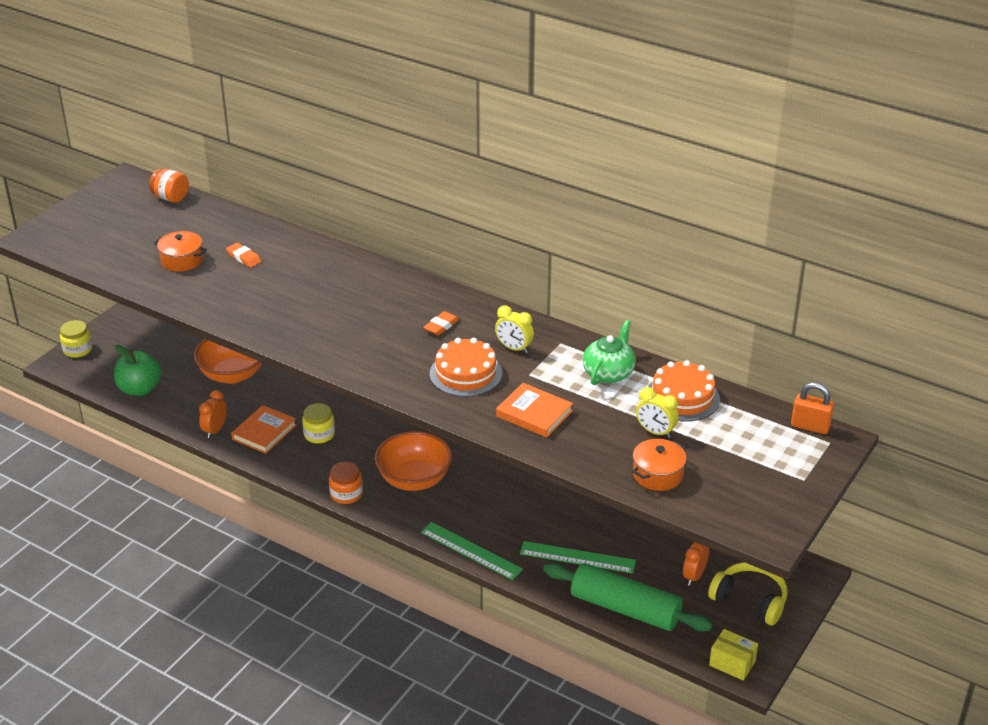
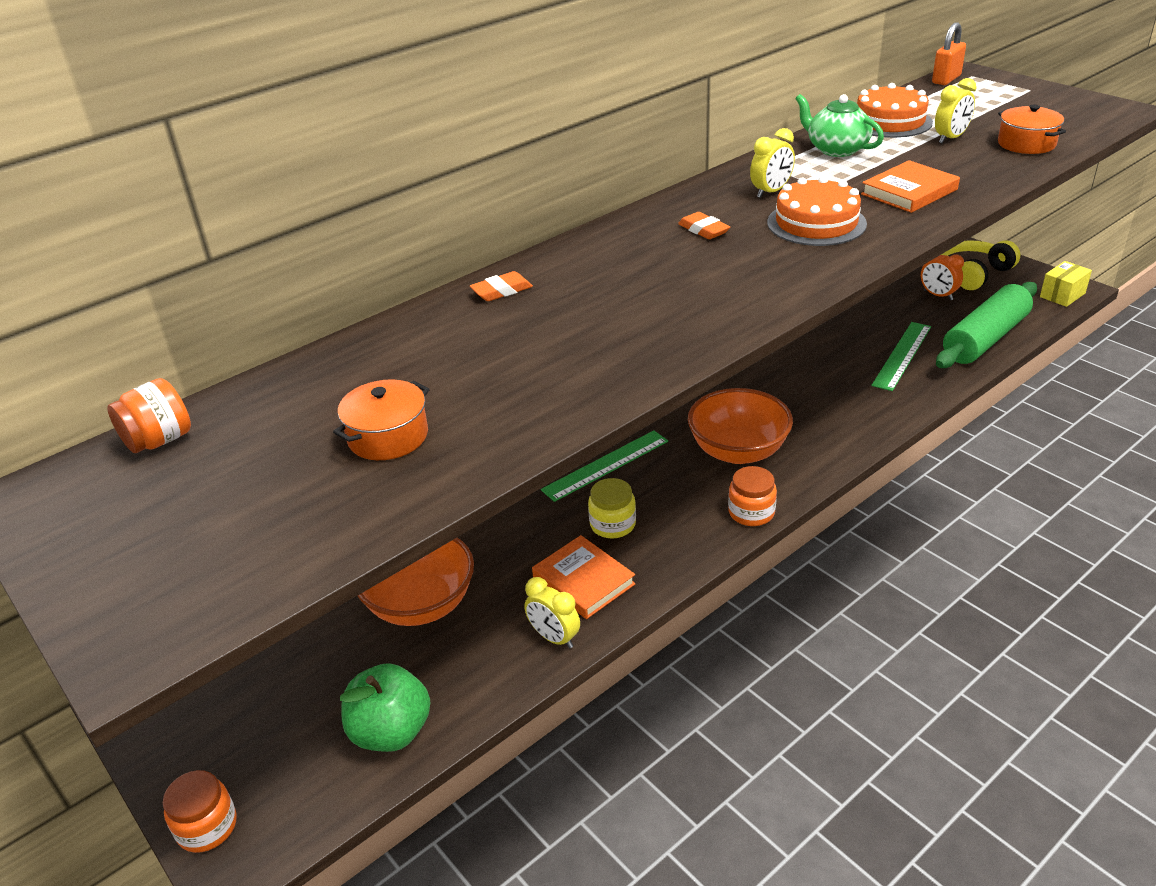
camera: 70 degrees left, 0 degrees up
(78, 350) = (207, 827): yellow jar -> orange jar
(215, 430) = (554, 638): orange clock -> yellow clock
(244, 258) = (427, 371): orange eraser -> orange eraser (501, 291)
(471, 550) = (881, 424): green ruler -> green ruler (605, 465)

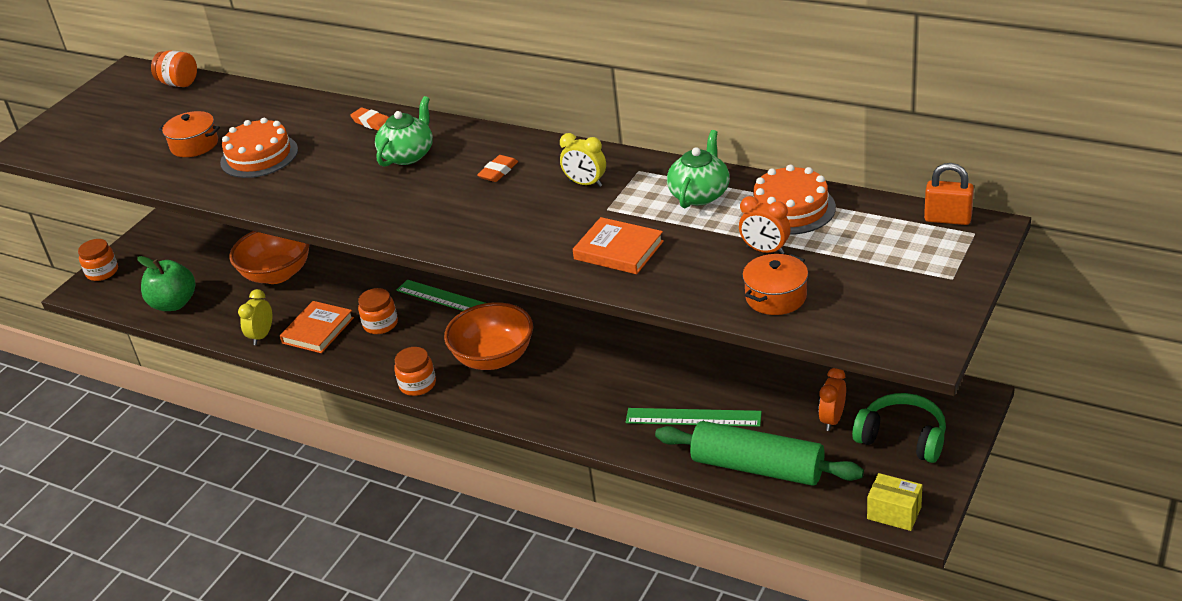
camera: 70 degrees right, 0 degrees up
(609, 276) = (408, 155): none -> green teapot
(612, 524) = (380, 324): yellow jar -> orange jar
(816, 223) = (532, 218): orange cake -> orange cake (259, 156)
(950, 138) = (765, 250): yellow clock -> orange clock
(974, 273) = (902, 438): yellow headphones -> green headphones

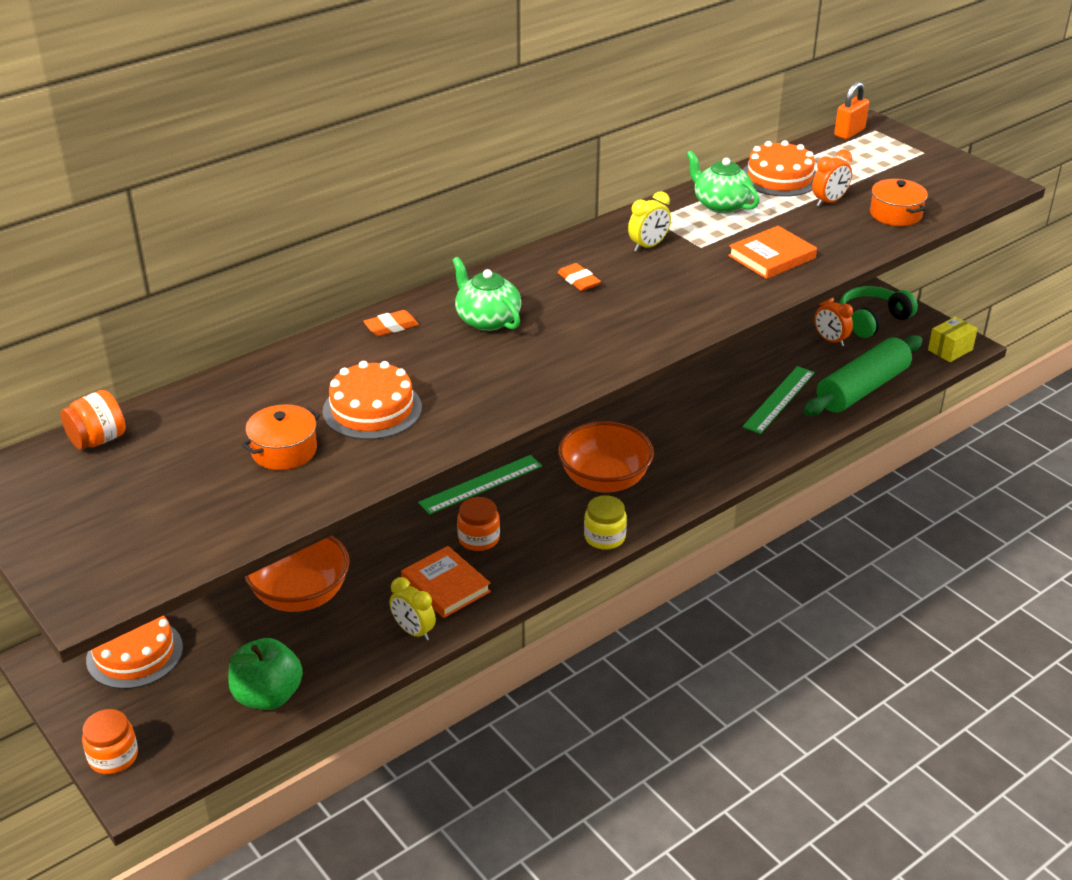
camera: 70 degrees left, 0 degrees up
(193, 238) = (134, 653): none -> orange cake
(417, 384) = (604, 537): orange jar -> yellow jar

